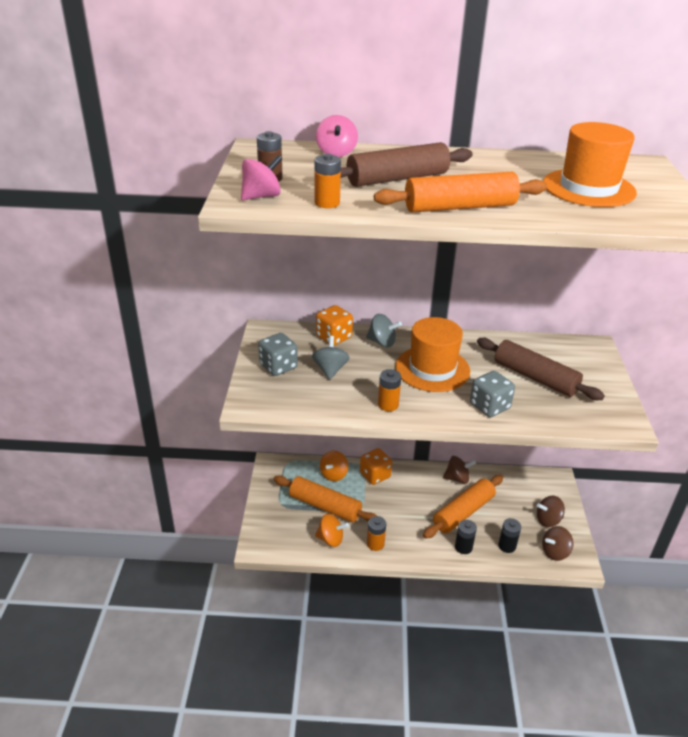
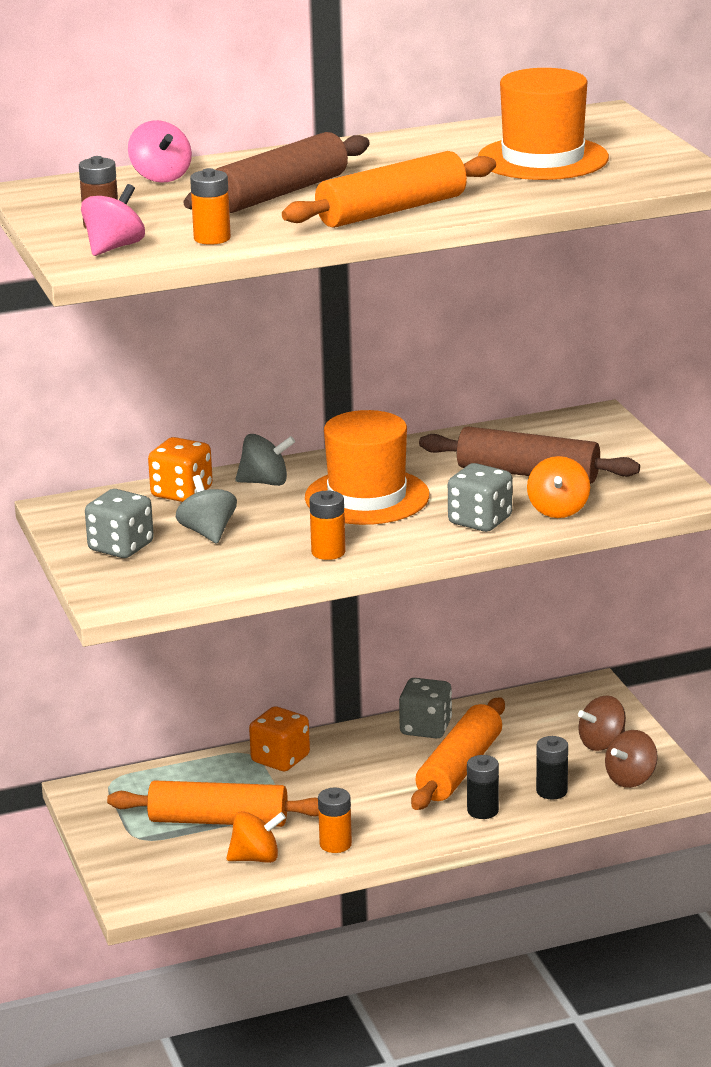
camera: 20 degrees left, 10 degrees down
(333, 474) = (206, 776): orange spinning top -> orange spinning top (558, 510)
(457, 478) = (425, 728): brown spinning top -> grey dice

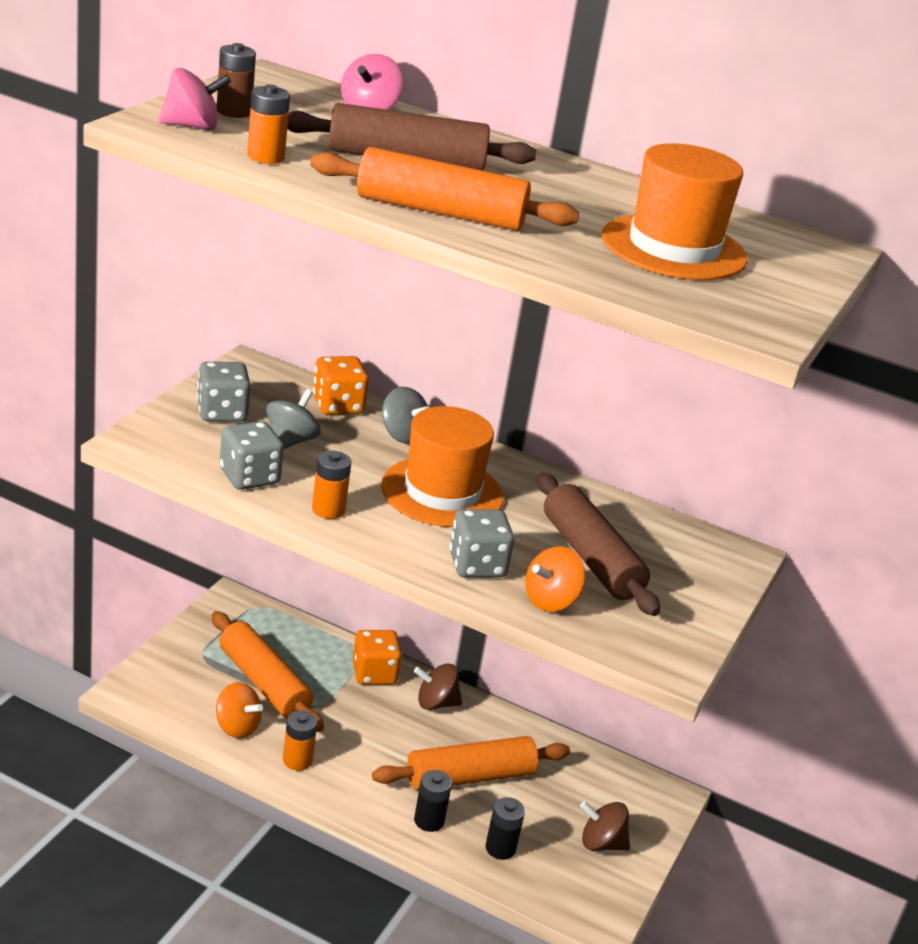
camera: 40 degrees right, 5 degrees up
(425, 728) = (501, 729): grey dice -> grey dice (249, 477)
(630, 779) = (572, 889): brown spinning top -> brown spinning top (436, 703)

